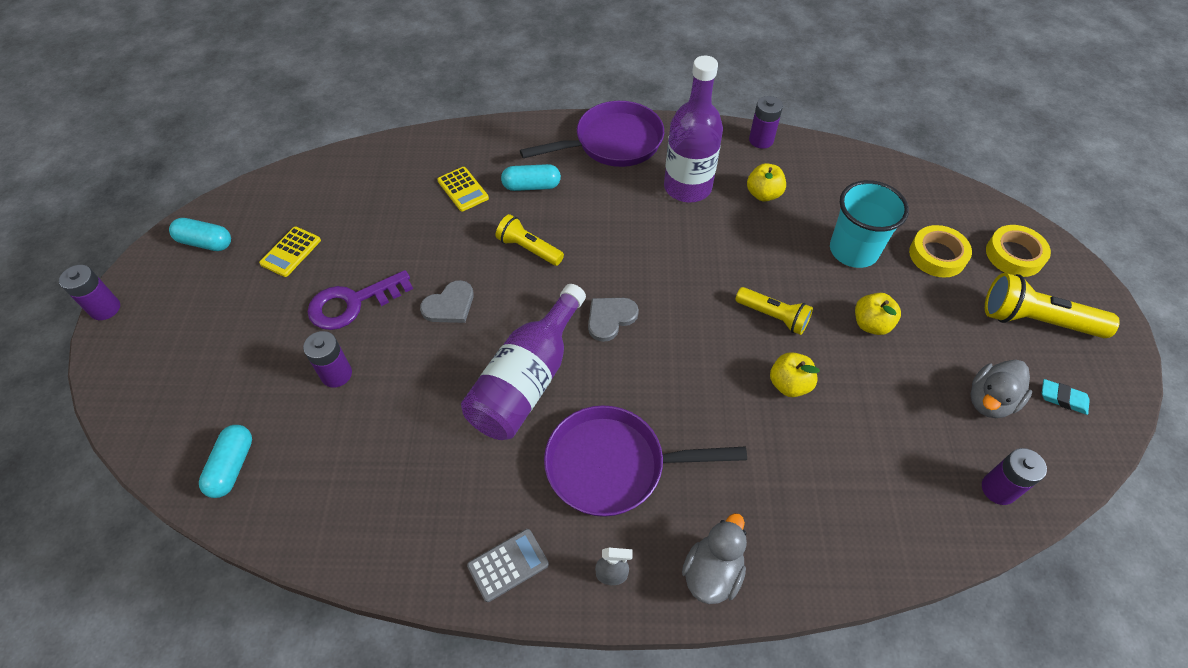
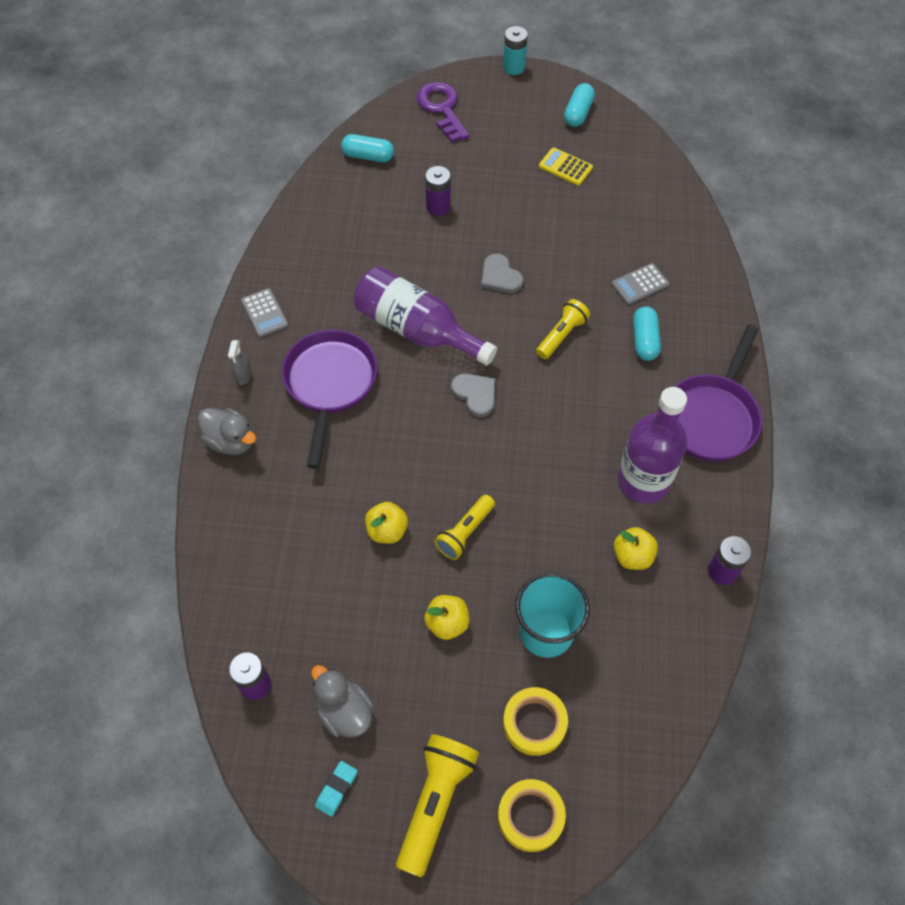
camera: 95 degrees right, 5 degrees up
(105, 308) = (514, 67): purple battery -> turquoise battery
(352, 303) = (507, 211): purple key -> purple key (442, 109)
(463, 189) = (640, 284): yellow calculator -> grey calculator
(613, 142) = (712, 417): purple pan -> purple pan turned 45 degrees clockwise

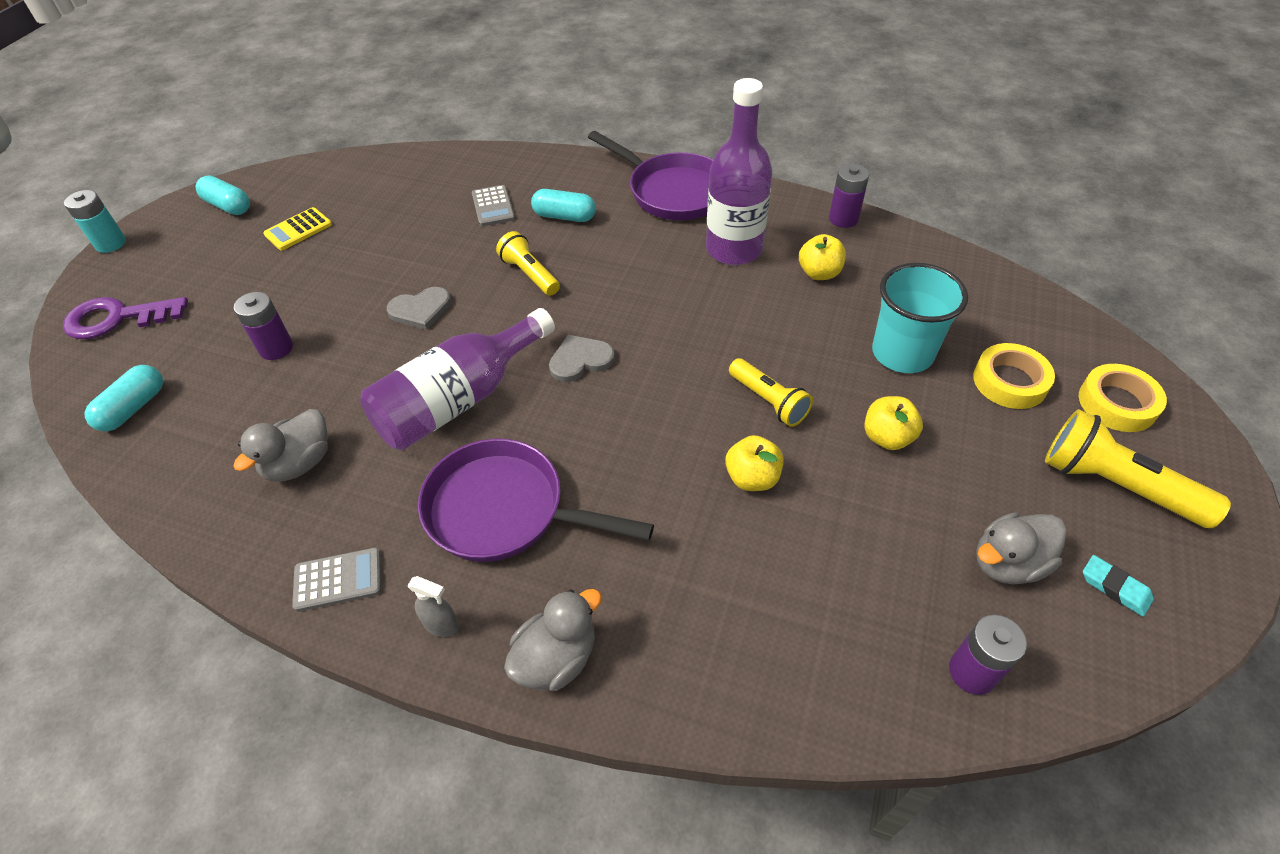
camera: 75 degrees left, 10 degrees down
(344, 260) = (299, 463): none -> grey duck

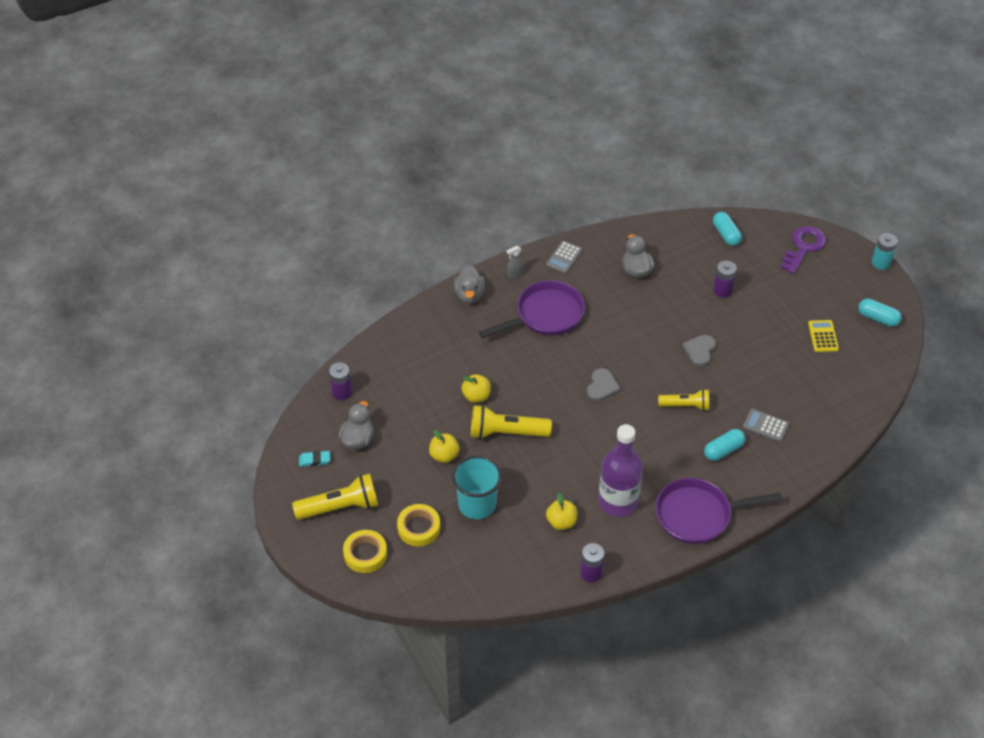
camera: 130 degrees right, 0 degrees up
(228, 206) = (878, 318): turquoise capsule -> turquoise capsule turned 45 degrees clockwise
(459, 400) = (621, 333): purple bottle -> none
(769, 401) = (506, 432): yellow flashlight -> yellow flashlight, size x1.55

